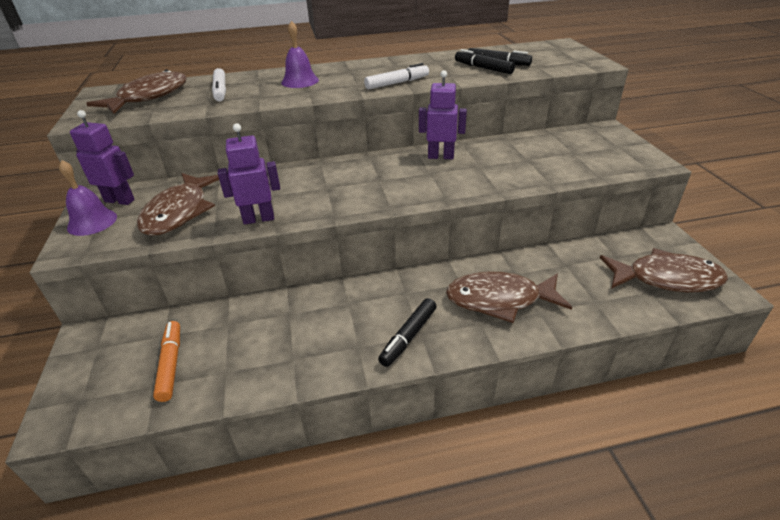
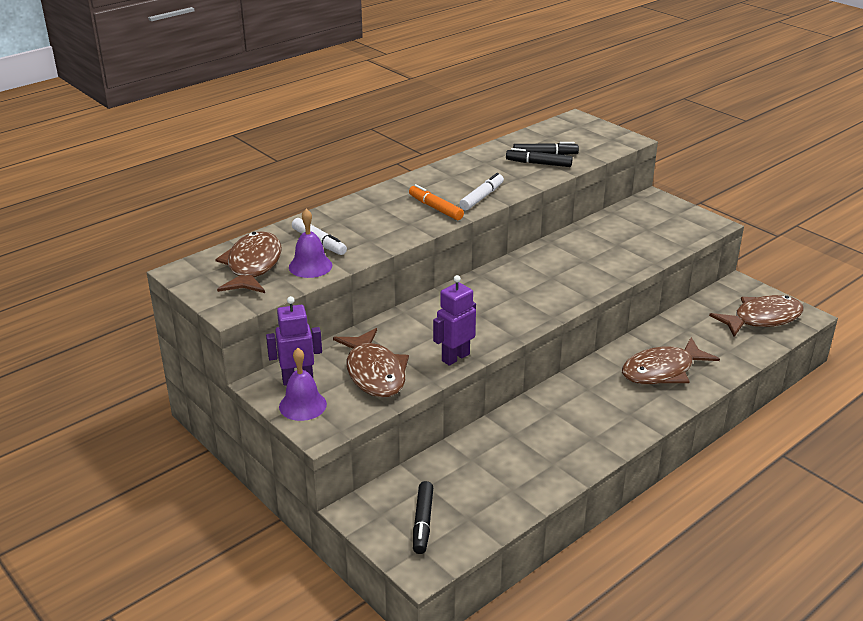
camera: 30 degrees left, 5 degrees down
(171, 364) = (462, 501): orange marker -> orange marker (435, 208)
(300, 81) = (384, 213): purple bell -> purple bell (310, 266)
(408, 336) = (622, 418): black marker -> black marker (422, 522)
(441, 156) = (544, 259): purple robot -> none

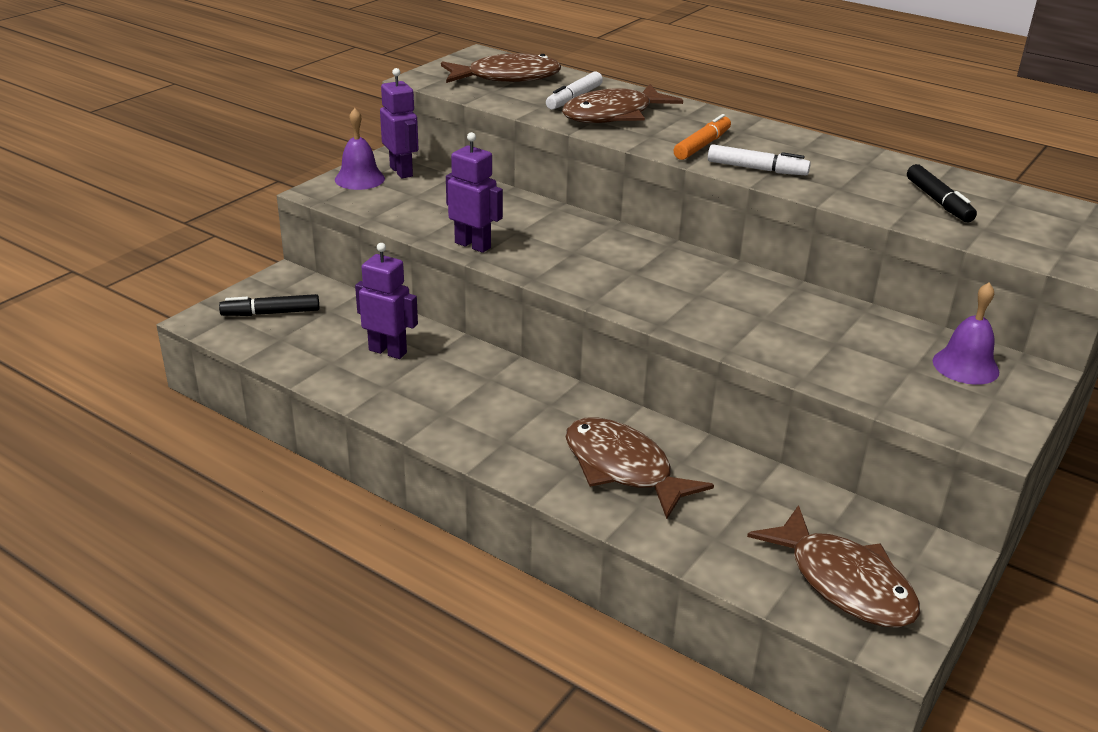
camera: 75 degrees right, 0 degrees up
(310, 266) = (520, 100): purple bell -> purple bell (965, 366)
(374, 373) = (426, 205): brown fish -> brown fish (613, 115)
(503, 457) = (388, 351): none -> purple robot
(538, 163) = (901, 199): black marker -> none

